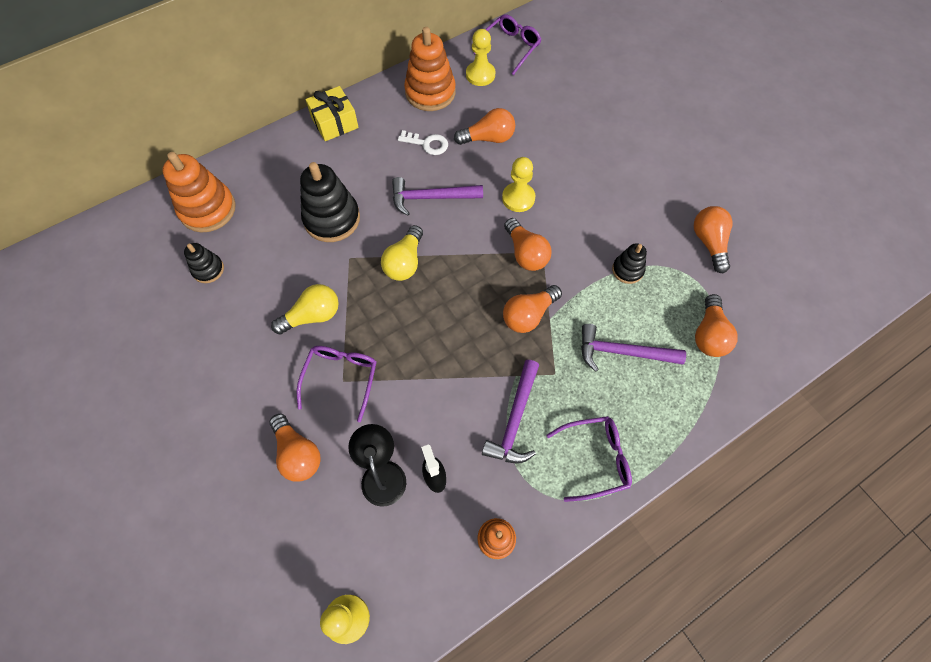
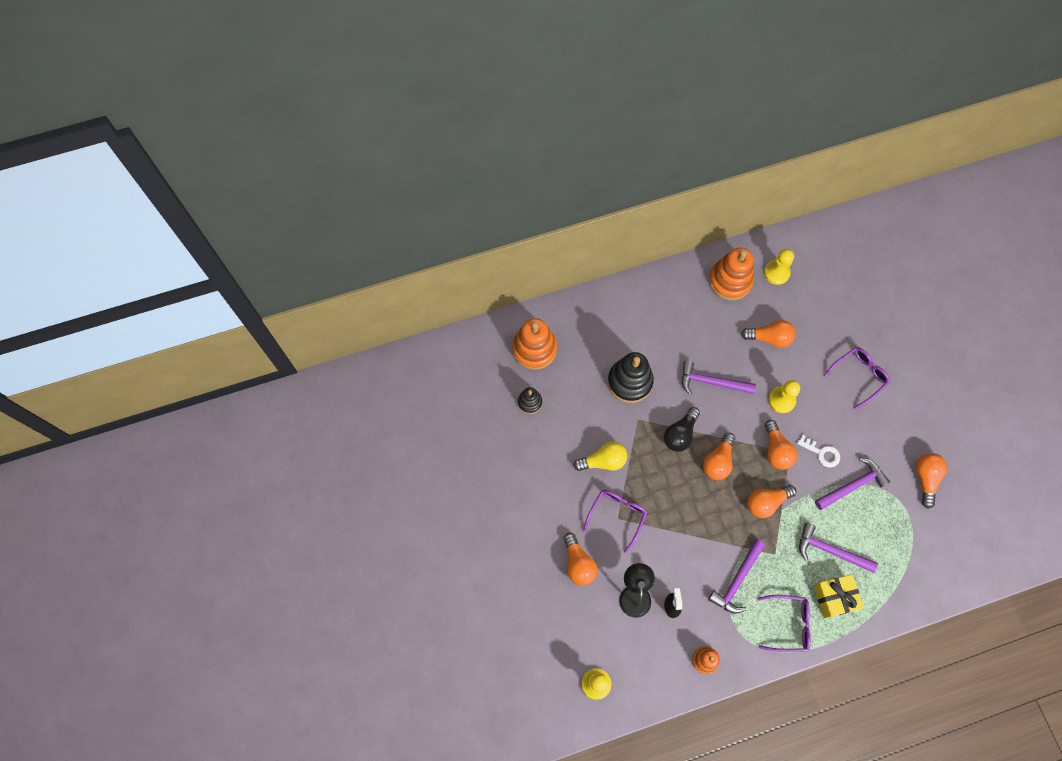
camera: 15 degrees right, 5 degrees up
(334, 122) = (645, 291): yellow gift -> yellow gift (834, 597)
(405, 262) = (680, 434): yellow light bulb -> black light bulb
(427, 144) = (718, 331): white key -> white key (821, 453)
(510, 47) = (809, 250): purple glasses -> purple glasses (859, 376)
(627, 270) = (853, 485): black stacking toy -> purple hammer
(709, 334) = (901, 554): orange light bulb -> orange light bulb (718, 461)

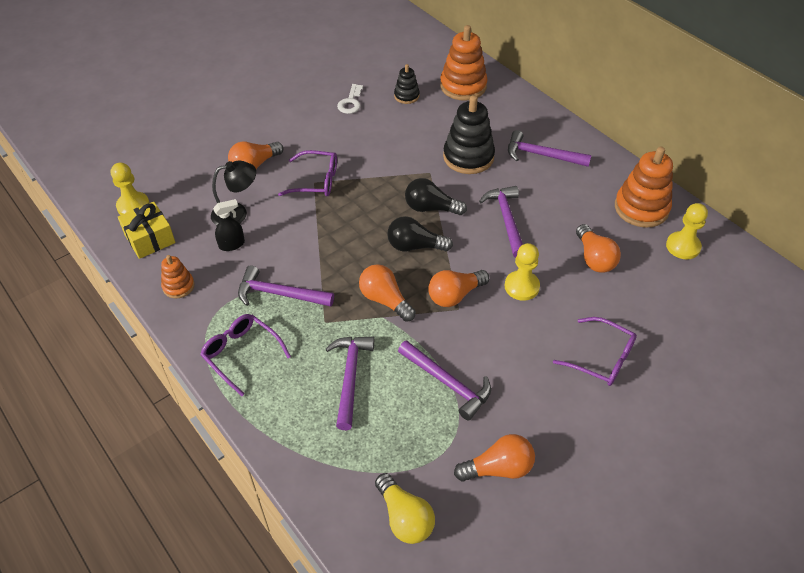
camera: 70 degrees right, 20 degrees down
(603, 461) = (371, 158): yellow light bulb -> yellow light bulb (404, 517)
(647, 324) = (541, 155): none -> purple hammer
(718, 461) = (415, 246): orange light bulb -> black light bulb
(788, 624) = (241, 354): purple glasses -> purple glasses turned 150 degrees clockwise
(821, 453) = (475, 341): white key -> white key (350, 102)
(834, 597) = (290, 395): yellow gift -> yellow gift (150, 238)

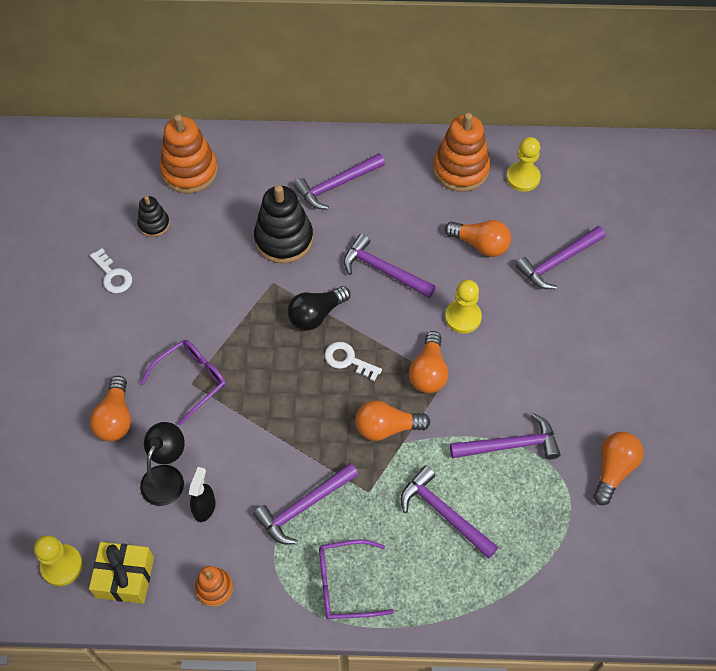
camera: 50 degrees left, 10 degrees up
(404, 517) = (604, 567): yellow light bulb -> none
(415, 246) = (348, 360): black light bulb -> white key
(601, 358) = (576, 321): purple glasses -> none
(638, 313) = (557, 262): none -> purple hammer

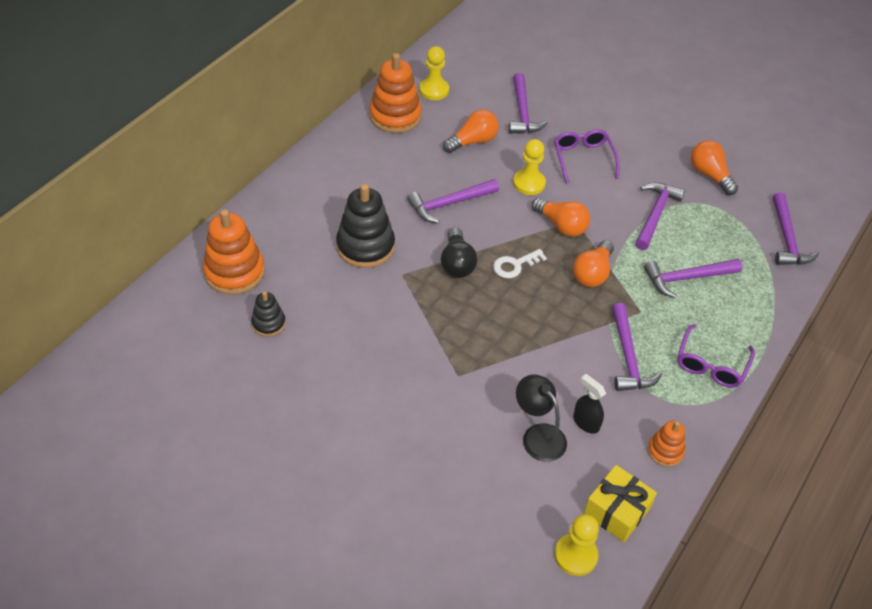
camera: 60 degrees left, 10 degrees down
(113, 275) = (297, 378): white key -> none
(115, 418) = (452, 446): orange light bulb -> none
(191, 380) = (455, 373): purple glasses -> purple glasses (583, 158)
(336, 185) = (342, 190): purple hammer -> purple hammer (787, 239)

